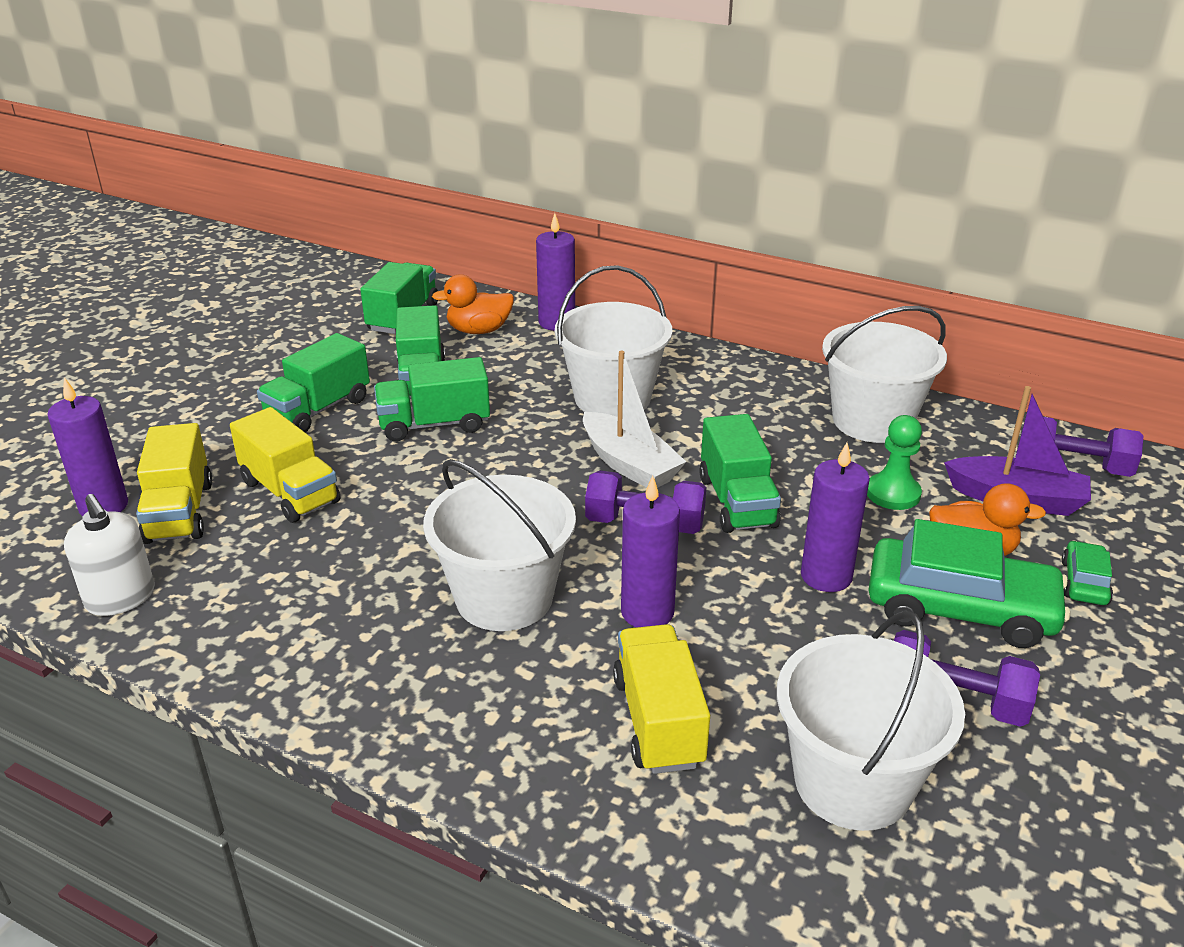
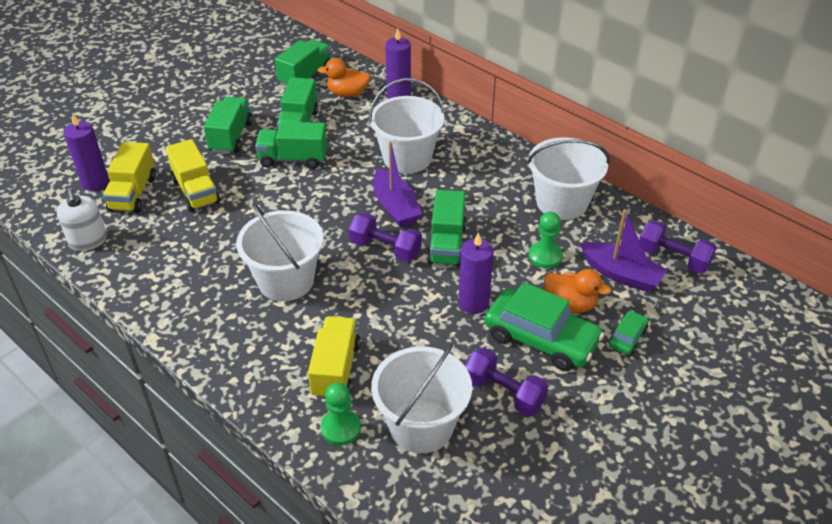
camera: 15 degrees right, 10 degrees up
(318, 409) = (231, 137): green truck -> green truck turned 135 degrees clockwise
(629, 464) = (395, 207): white boat -> purple boat
(647, 612) = (360, 305): purple candle -> none
(718, 818) = (341, 428): none -> green pawn

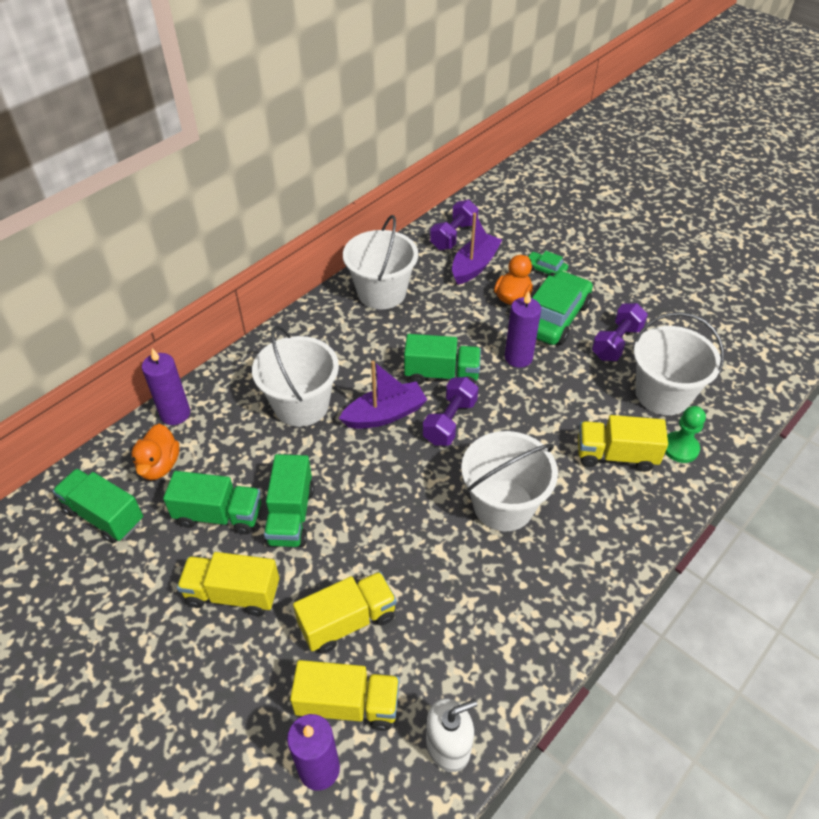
camera: 90 degrees left, 5 degrees up
(231, 137) = (233, 593): green truck -> yellow truck
(545, 256) = (455, 308): green pawn -> none

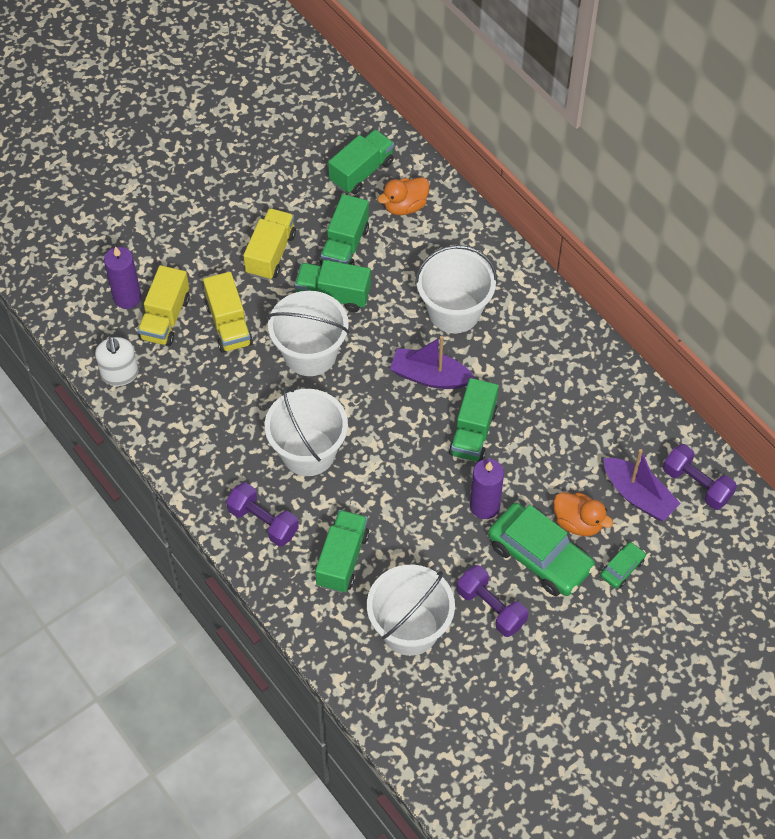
camera: 100 degrees right, 10 degrees up
(159, 465) = (405, 206): orange duck -> orange duck turned 45 degrees counterclockwise
(175, 414) = (461, 216): purple candle -> none
(381, 292) = (603, 396): white bucket -> white bucket (310, 353)
(385, 414) = (430, 376): purple boat -> purple boat turned 120 degrees clockwise
(450, 421) = (411, 428): purple dumbbell -> purple dumbbell (263, 522)
(616, 455) = (342, 559): yellow truck -> green truck
(680, 448) = (338, 619): green pawn -> none

